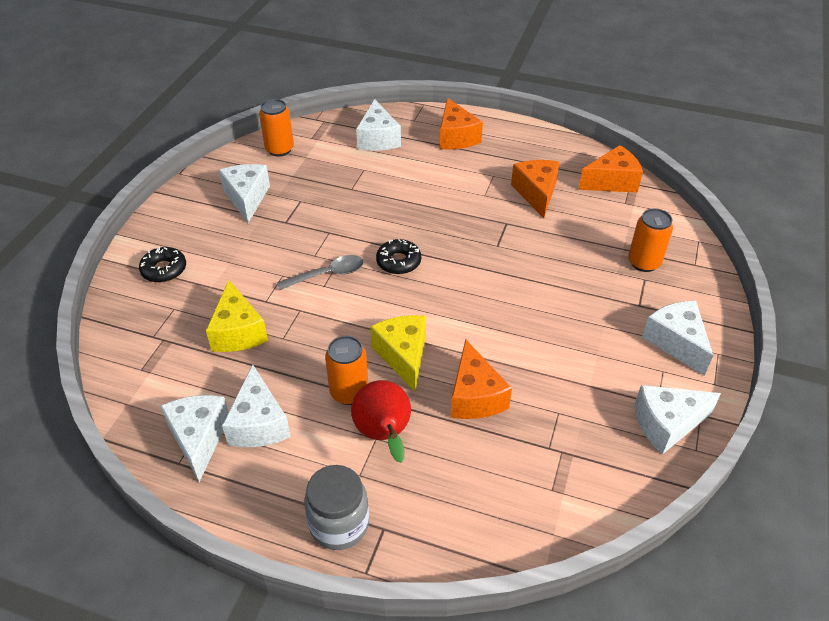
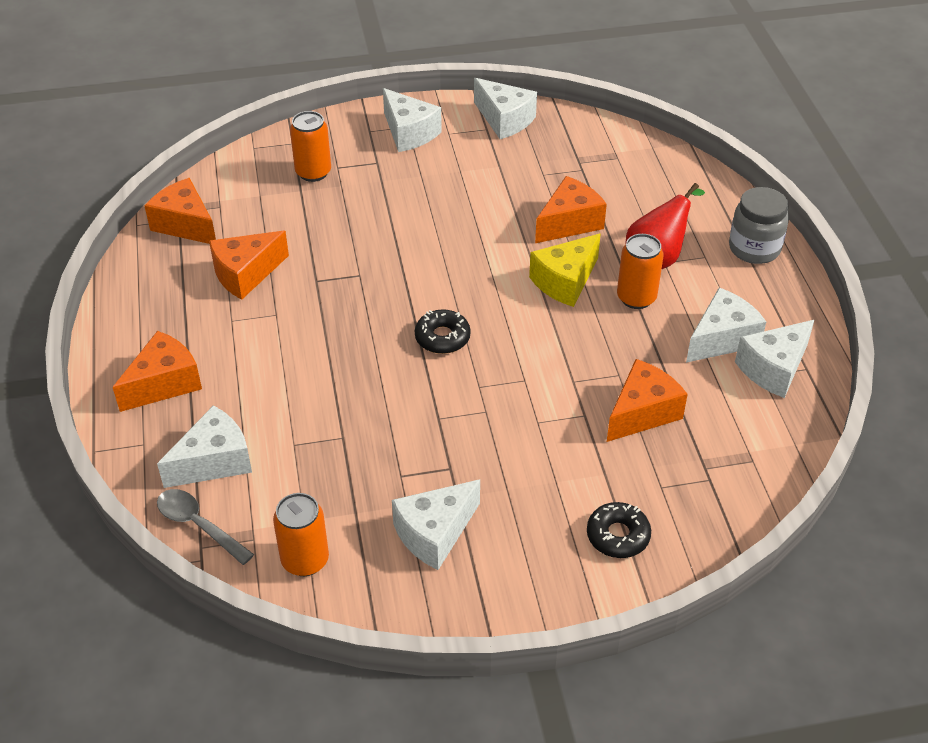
camera: 120 degrees left, 0 degrees up
(238, 332) = (642, 412): yellow cheese -> orange cheese
(328, 274) = (506, 384): grey spoon -> grey spoon (198, 525)
(676, 342) = (409, 133): white cheese -> white cheese turned 75 degrees counterclockwise

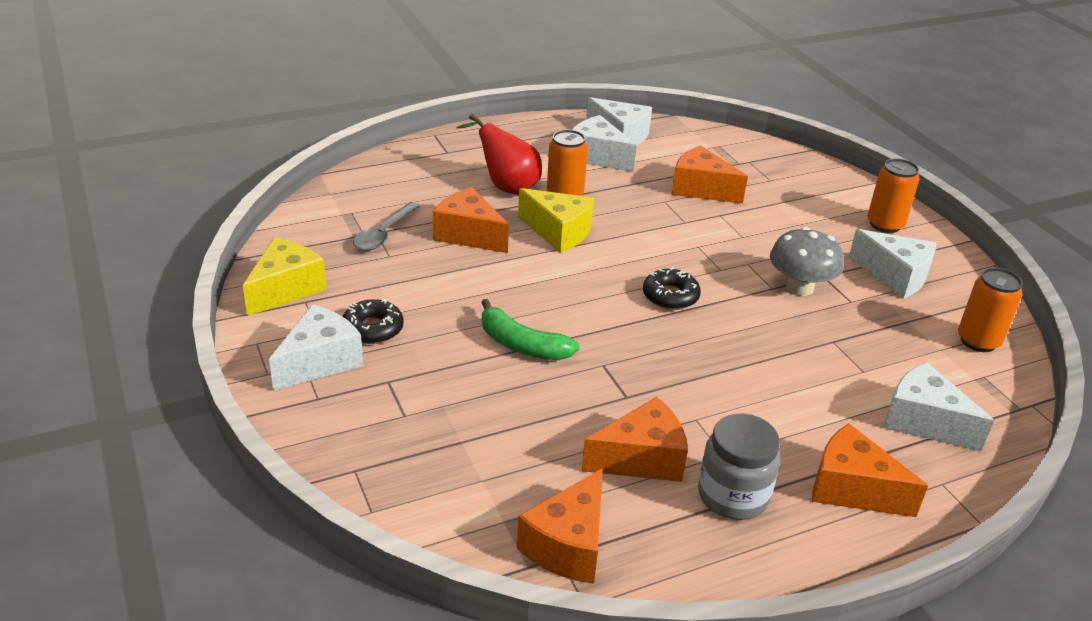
camera: 105 degrees left, 10 degrees down
(198, 525) = (1000, 415): grey spoon -> grey spoon (384, 234)
(246, 274) = (641, 459): orange cheese -> orange cheese turned 60 degrees counterclockwise
(313, 172) = (421, 435): orange can -> orange can (885, 224)
(398, 233) = (521, 345): none -> green banana
(433, 440) = (800, 287): none -> grey mushroom
(504, 120) = (286, 289): white cheese -> yellow cheese
(618, 536) = (829, 195): black donut -> black donut (373, 329)
(754, 248) = (476, 142): grey jar -> grey jar (733, 496)

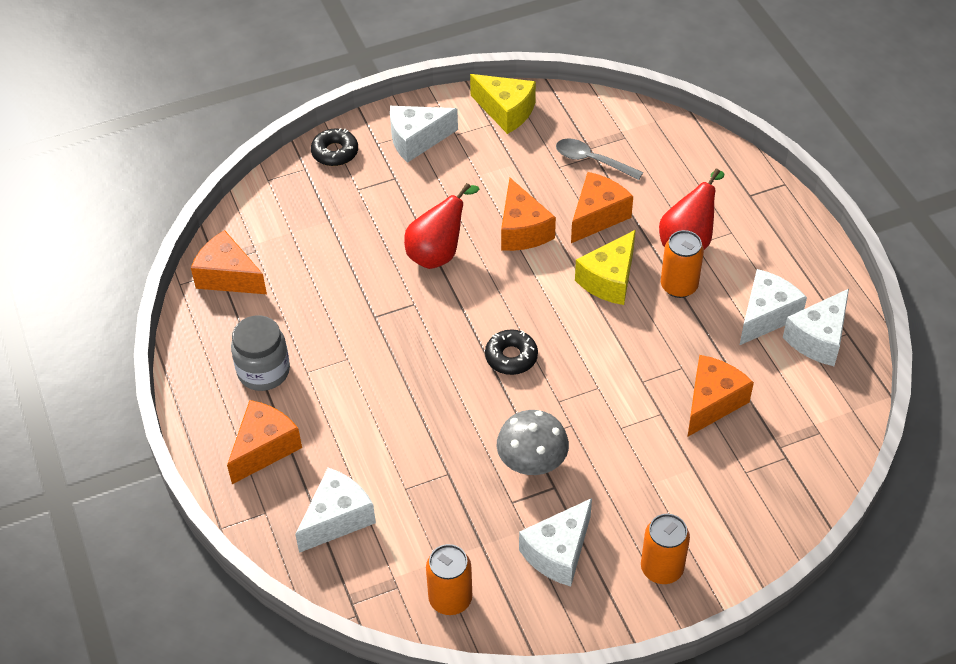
camera: 95 degrees right, 15 degrees up
(320, 362) = (417, 140): white cheese -> white cheese turned 120 degrees clockwise
(373, 329) = (456, 165): black donut -> black donut (335, 152)
(521, 345) = (438, 253): green banana -> red pear
(641, 459) = (305, 321): orange cheese -> orange cheese (522, 230)

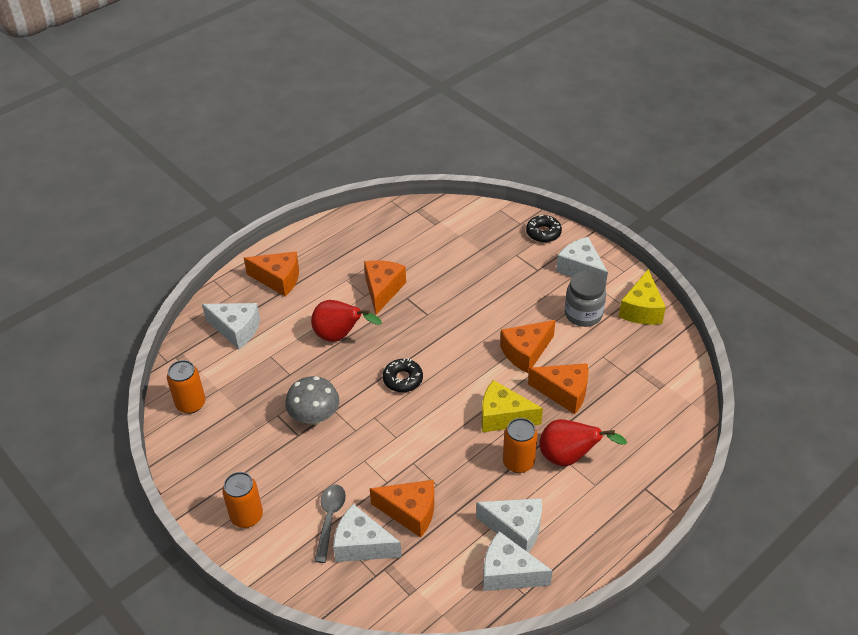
camera: 70 degrees right, 5 degrees down
(228, 276) = (407, 219): orange cheese -> orange cheese (382, 290)
(263, 371) = (338, 260): grey jar -> grey jar (583, 314)
(438, 253) = (479, 313): red pear -> red pear (340, 336)
(558, 552) = (243, 452): white cheese -> white cheese (362, 545)
(592, 161) = (621, 374): grey spoon -> grey spoon (329, 519)

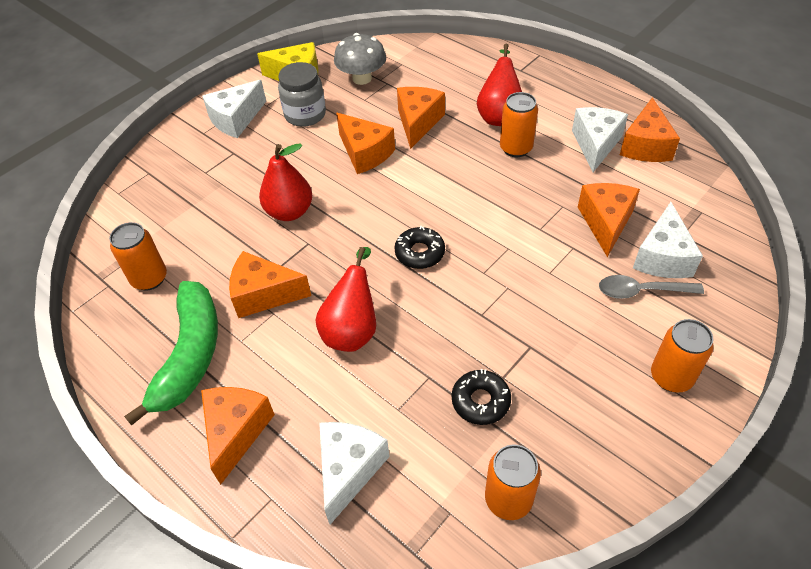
camera: 95 degrees left, 5 degrees up
(314, 416) = (496, 333): grey mushroom -> grey mushroom (362, 78)
(340, 256) = (190, 356): none -> green banana
(411, 233) = (149, 278): none -> orange can
(462, 303) = (289, 212): none -> red pear
(503, 417) = (459, 163): yellow cheese -> none
(508, 573) = (645, 146): white cheese -> orange cheese
(543, 233) = (169, 152): black donut -> black donut (480, 401)

